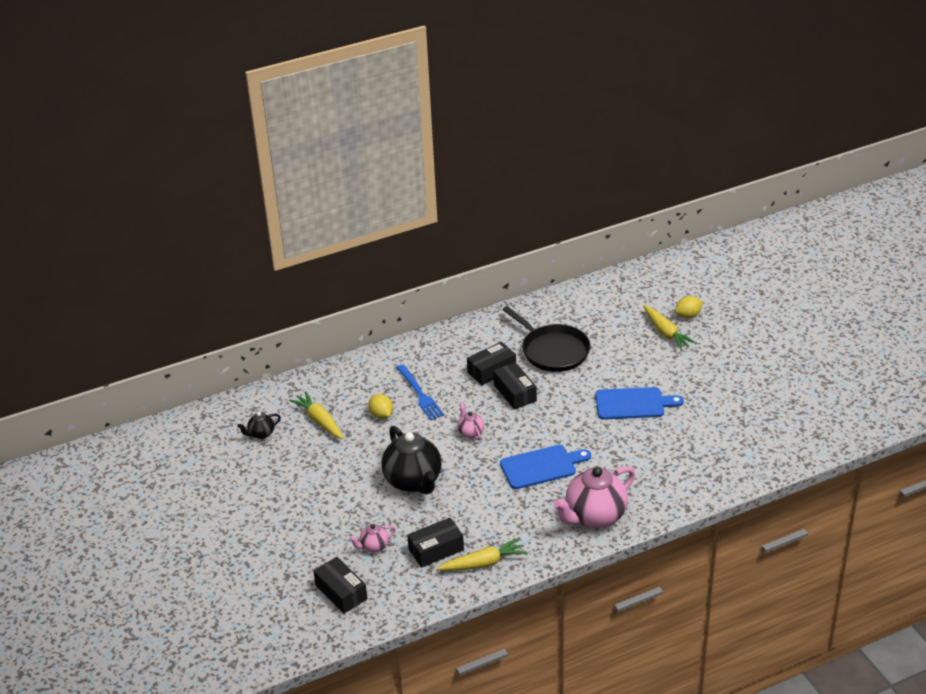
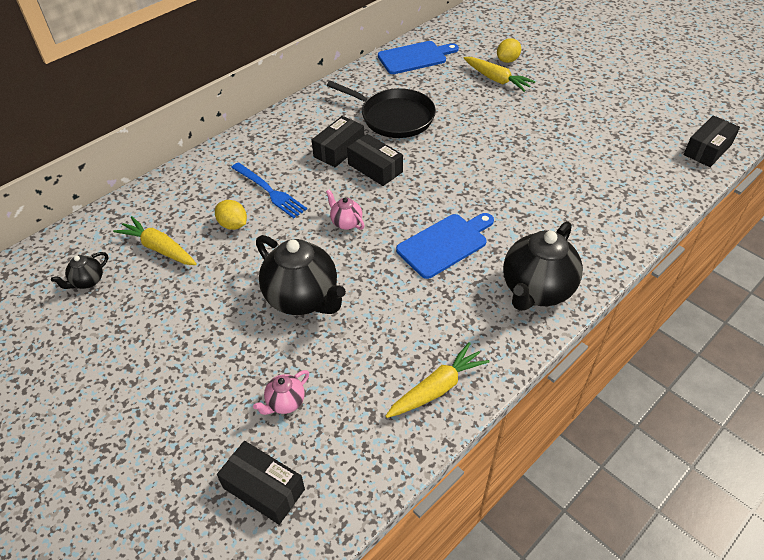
camera: 20 degrees left, 10 degrees up
(436, 550) = (368, 385): black box -> black box (707, 149)
(594, 517) = (536, 290): pink teapot -> black teapot
(633, 404) = (505, 153): blue cutting board -> blue cutting board (415, 57)

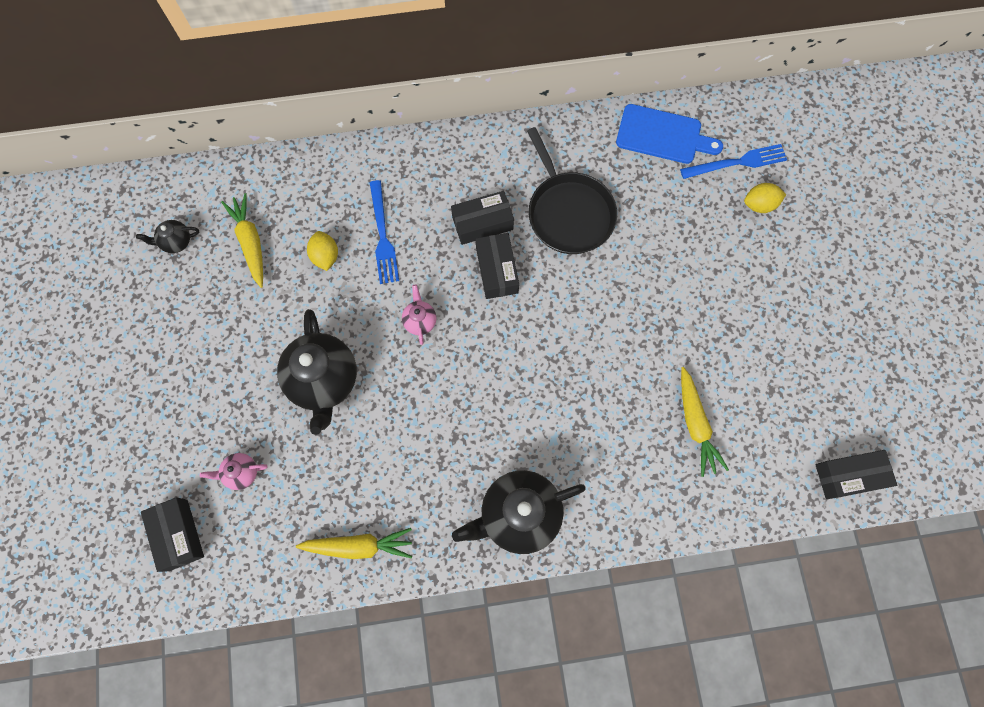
camera: 35 degrees right, 25 degrees up
(445, 244) = (485, 407): blue cutting board -> none
(473, 49) = (737, 162): none -> blue fork
(496, 79) = (720, 227): yellow carrot -> yellow carrot (695, 424)

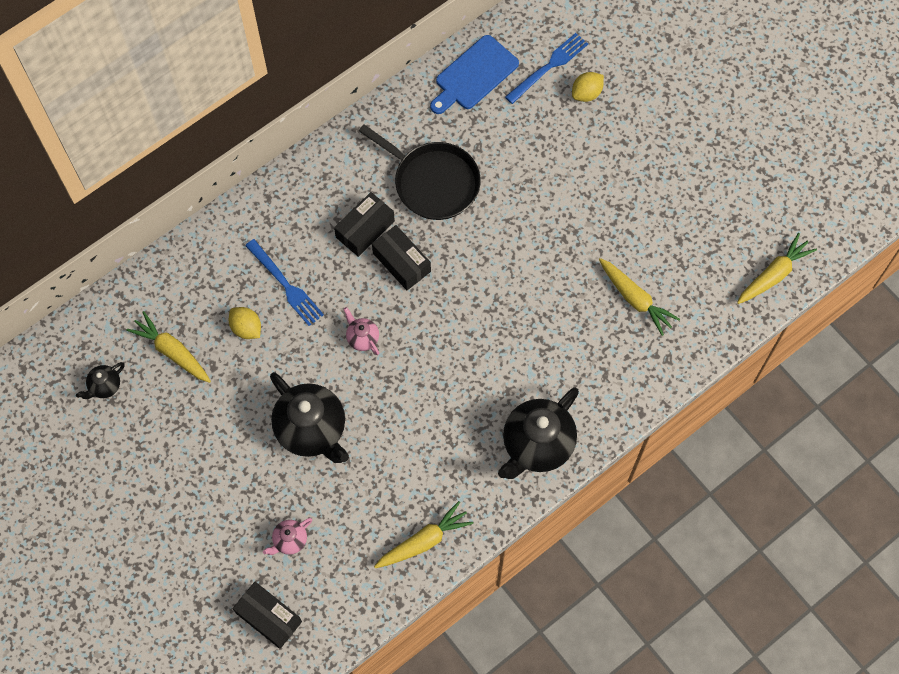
camera: 30 degrees left, 5 degrees down
(663, 135) = (473, 75): blue cutting board -> blue cutting board turned 150 degrees clockwise
(848, 476) = (774, 274): black box -> yellow carrot

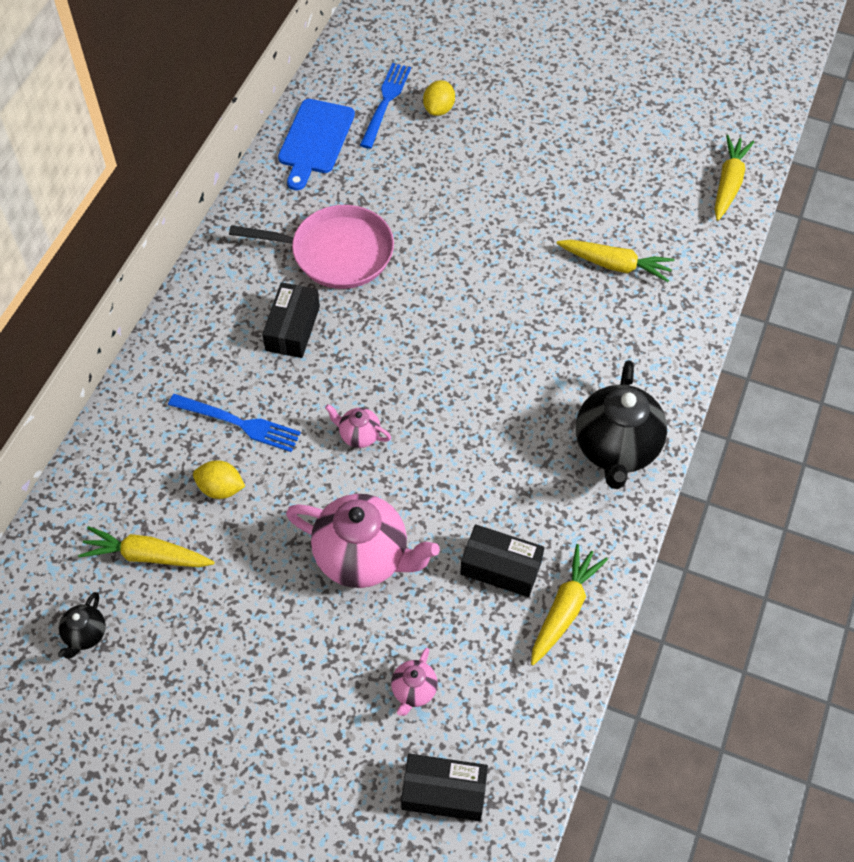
camera: 30 degrees left, 10 degrees down
(312, 430) = (363, 557): black teapot -> pink teapot
(401, 262) = (353, 342): black box -> black box (501, 567)
(433, 182) = (336, 252): black pan -> pink pan

